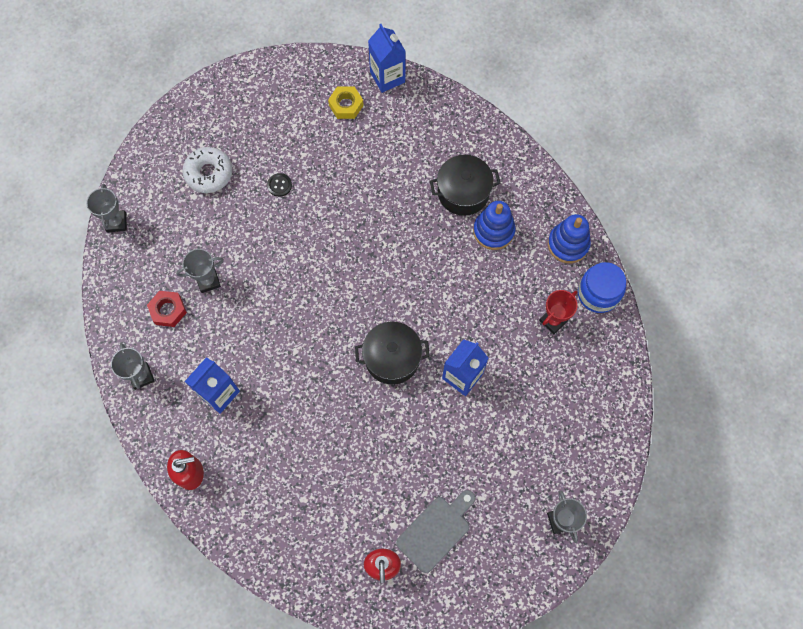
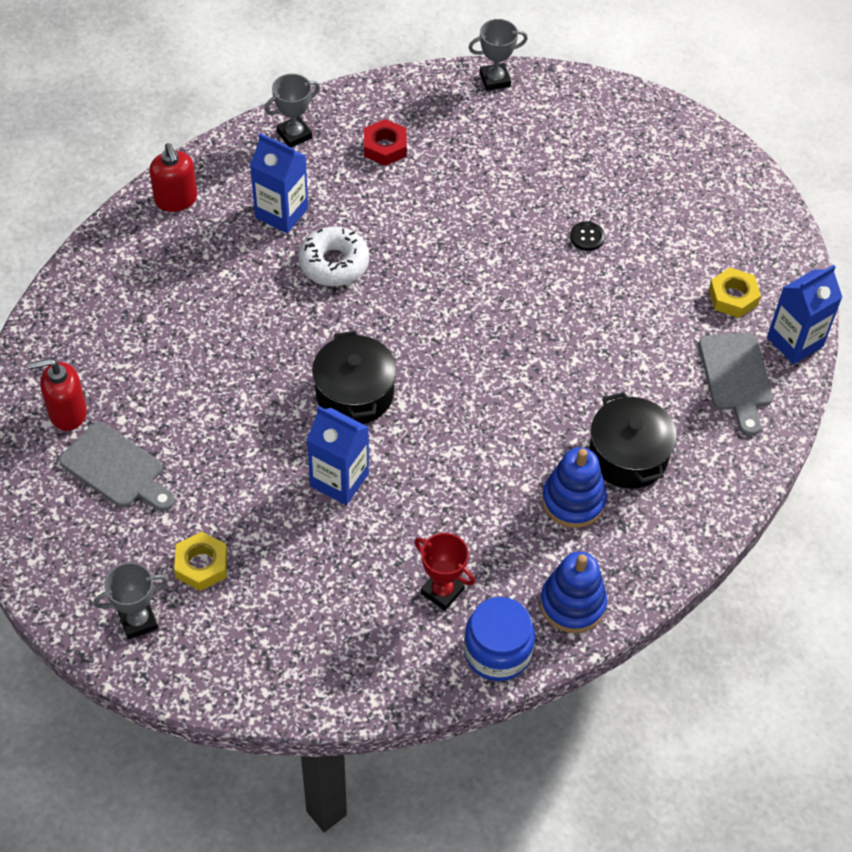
camera: 80 degrees right, 15 degrees down
(208, 281) = (432, 181): grey trophy -> none
(209, 173) = (586, 160): white donut -> white donut (334, 263)
(410, 117) = (736, 377): none -> grey cutting board
(520, 474) = (201, 565): none -> yellow nut

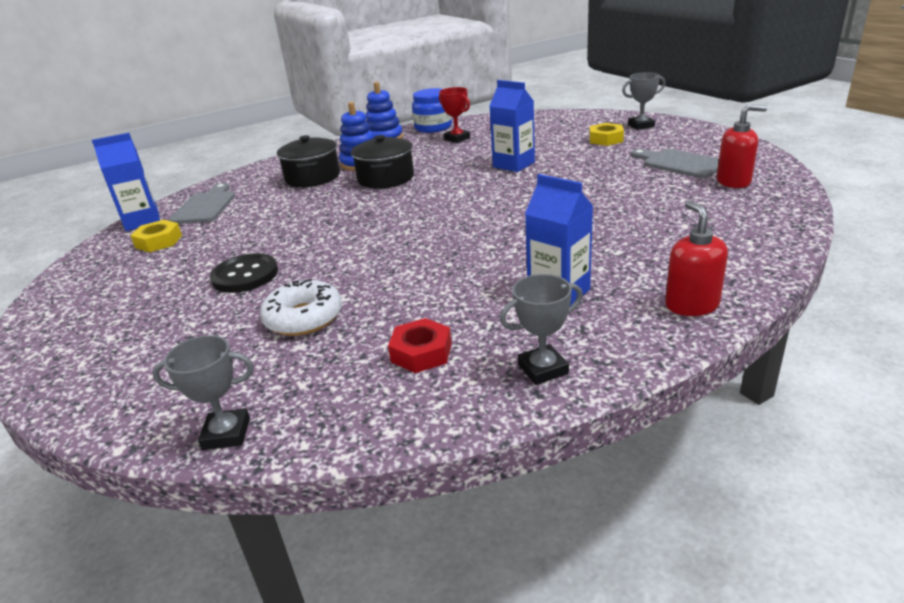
camera: 165 degrees left, 25 degrees down
(334, 263) = (503, 257): white donut -> white donut (304, 318)
(354, 393) = (496, 194): black pot -> black pot (386, 178)
(587, 237) = (245, 275): black button -> black button, size x1.86

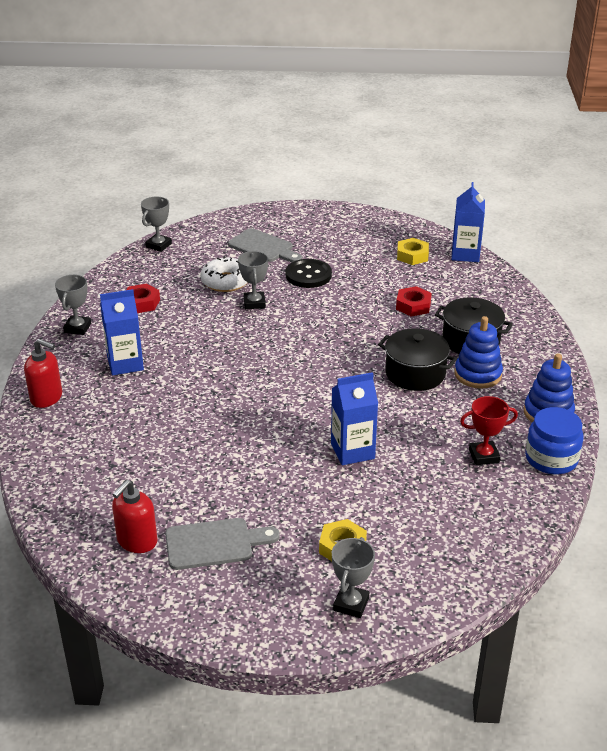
camera: 120 degrees right, 5 degrees up
(205, 206) = (464, 282): grey cutting board -> grey cutting board (263, 247)
(272, 210) = (413, 306): none -> red nut
(340, 279) = (254, 303): none -> grey trophy

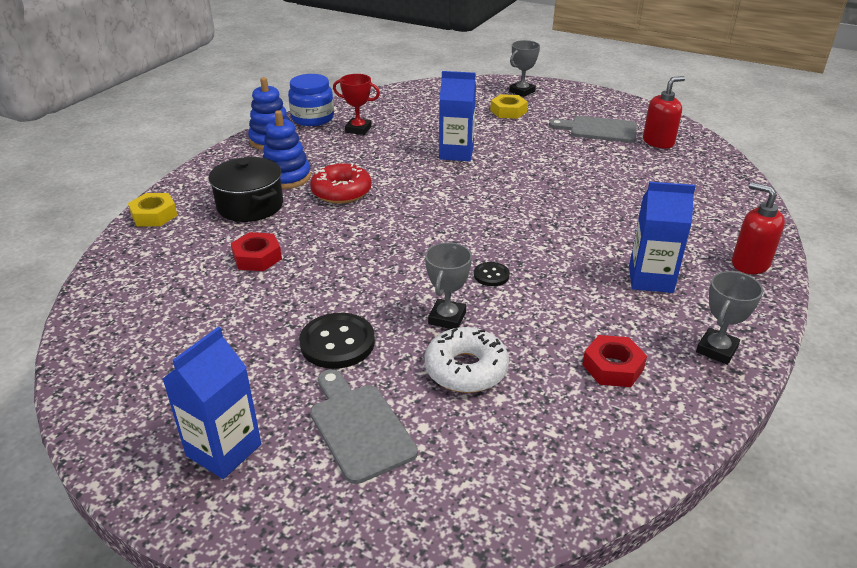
camera: 155 degrees left, 0 degrees up
(158, 245) = (549, 503): grey trophy -> none
(242, 336) = (491, 275): none -> black button
(412, 256) = (161, 331): yellow nut -> yellow nut (154, 215)
(415, 373) = (341, 192): black pot -> red donut
(465, 254) = (93, 311): blue carton -> blue carton (224, 450)

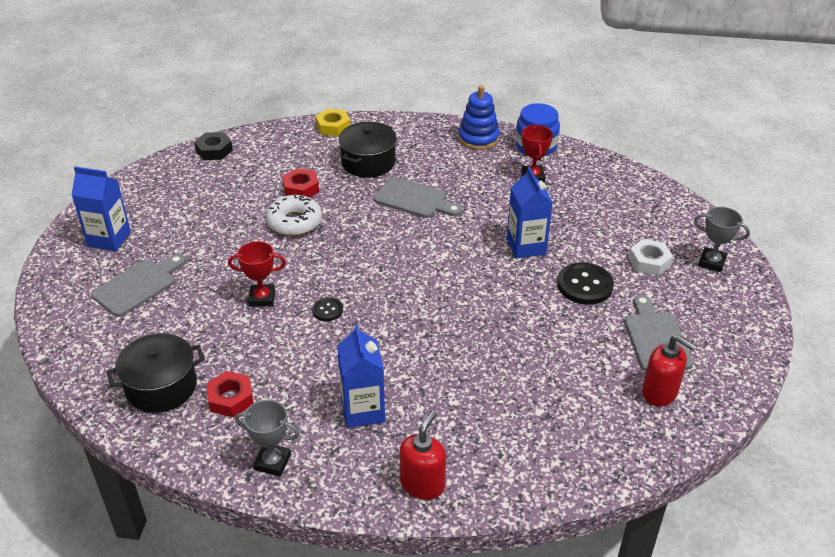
camera: 70 degrees right, 5 degrees up
(100, 314) = (214, 150): none -> black nut
(286, 177) = (421, 165): blue stacking toy -> none
(337, 343) = (217, 254): black button -> black button (585, 285)
(341, 192) = (414, 199): red donut -> grey cutting board
(447, 318) = (262, 298): grey trophy -> red trophy
(466, 369) = (206, 320): white donut -> white donut (294, 222)
(508, 111) = (649, 262): yellow nut -> white nut
(577, 425) = (161, 387): none -> black pot

